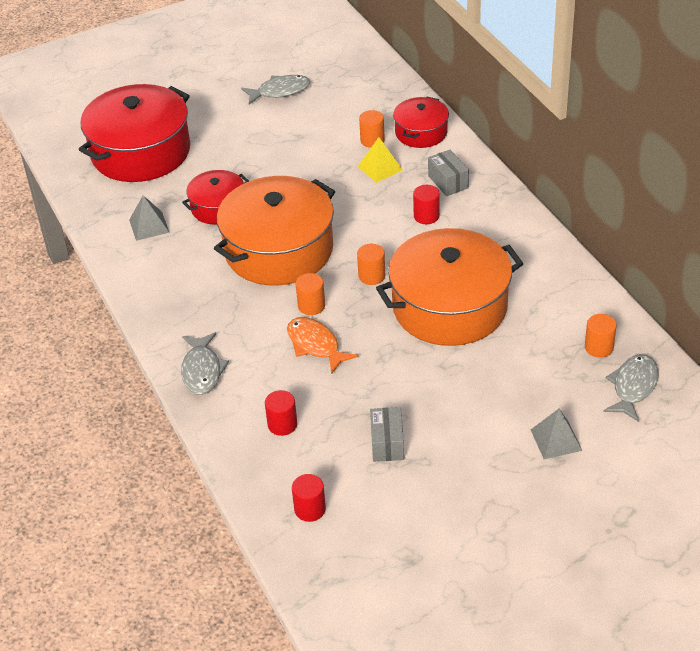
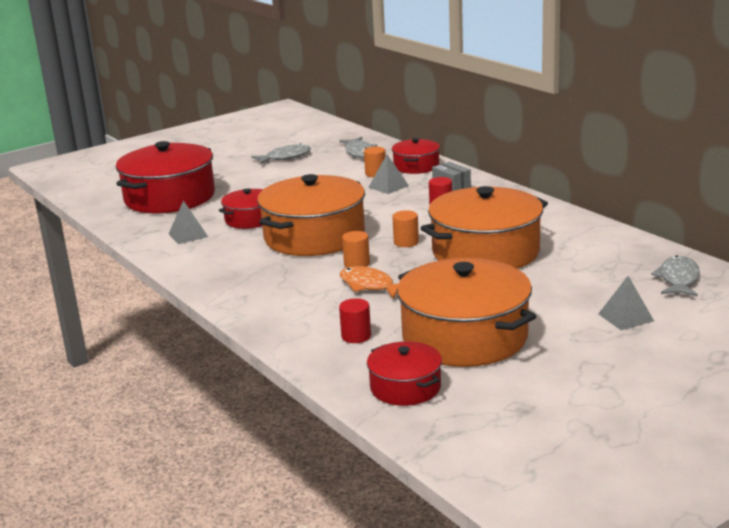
camera: 10 degrees left, 20 degrees down
(202, 370) = (264, 312): grey fish -> grey fish (359, 152)
(310, 509) = (405, 387): red cylinder -> red pot
(380, 168) = (388, 186): yellow pyramid -> grey pyramid
(387, 443) = (464, 337): grey box -> orange pot
(599, 347) = (633, 261): orange cylinder -> none

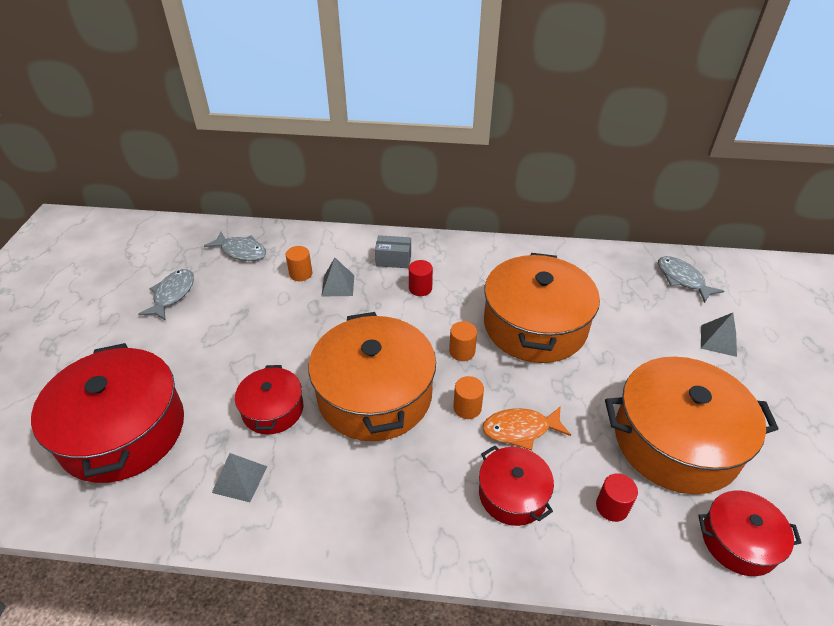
camera: 50 degrees left, 20 degrees up
(416, 166) = (323, 246): red pot -> red pot (512, 494)

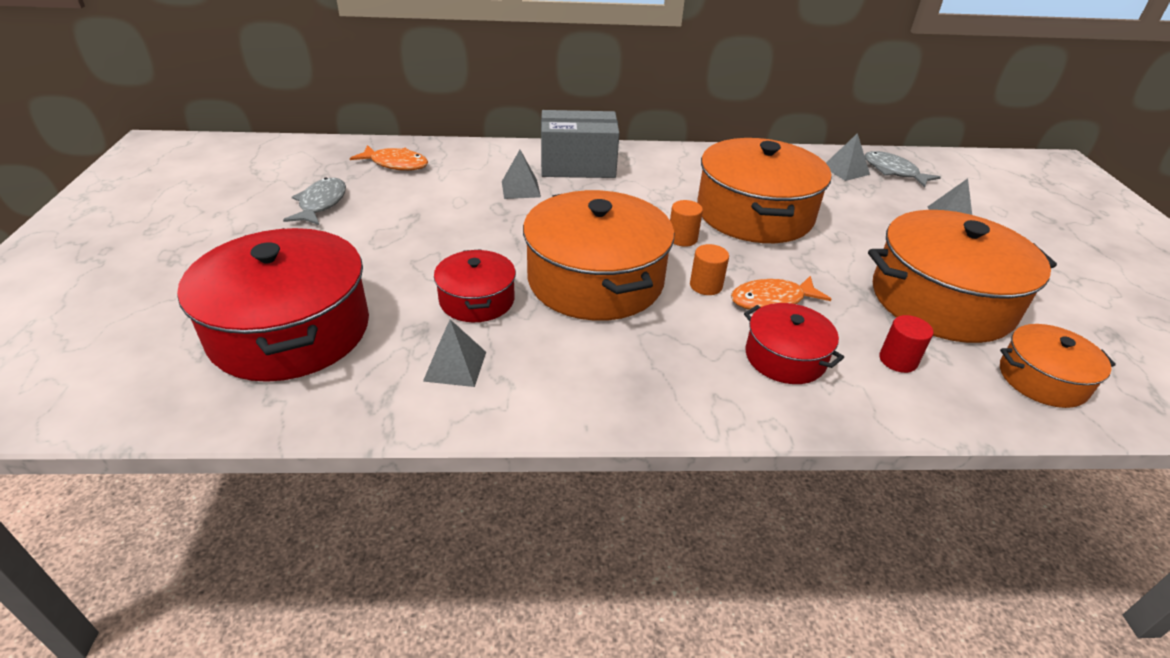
camera: 10 degrees left, 5 degrees down
(241, 251) = (396, 164): grey fish -> orange fish
(301, 274) = (473, 181): orange cylinder -> none
(393, 260) = (578, 166): grey box -> grey box, size x1.91
(420, 288) = (616, 188): red cylinder -> none
(636, 275) = (845, 170): none -> grey pyramid
(738, 541) = (1042, 379): red pot -> orange pot

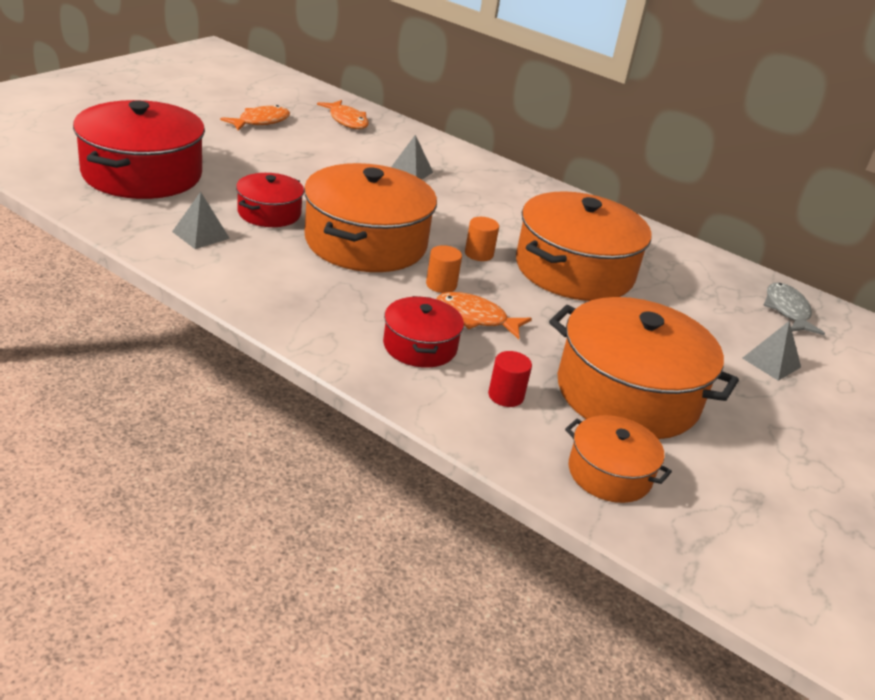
camera: 35 degrees right, 5 degrees down
(321, 204) = (260, 122): grey fish -> orange fish
(578, 166) = (482, 178): grey box -> none
(845, 170) = (734, 287): grey pyramid -> none

